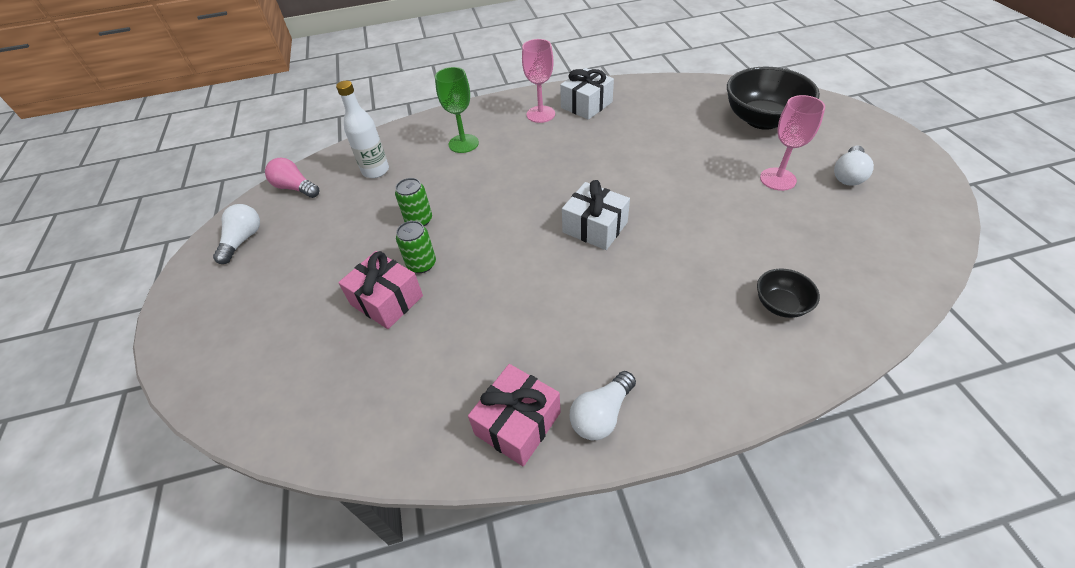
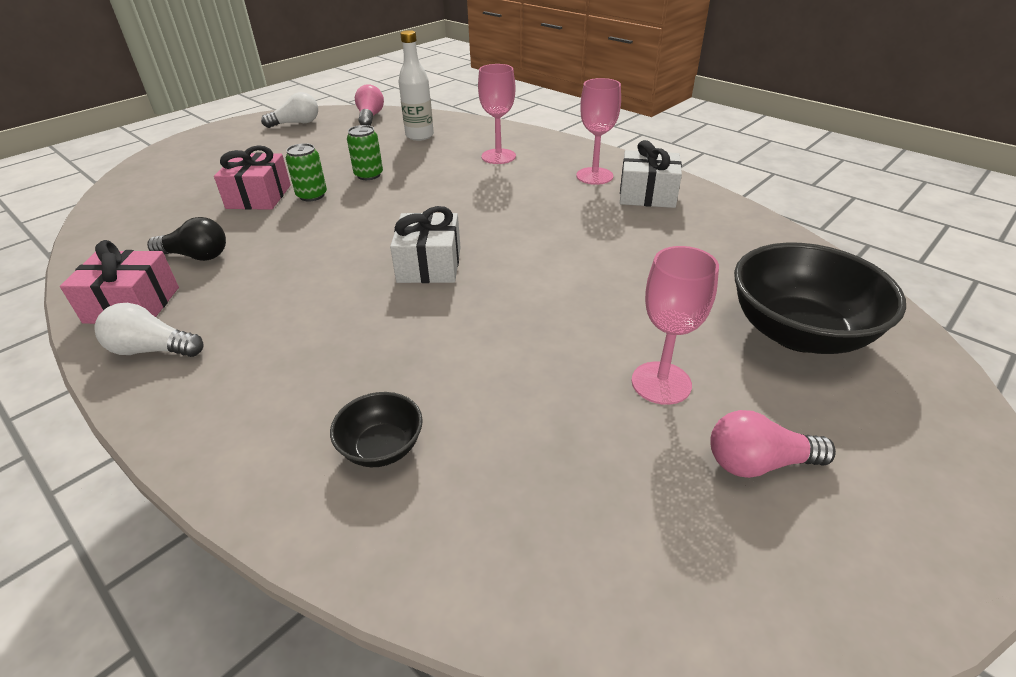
camera: 55 degrees right, 10 degrees down
(463, 143) = (498, 156): green goblet -> pink goblet
(465, 364) = (196, 256): none -> black light bulb
(848, 175) = (758, 463): white light bulb -> pink light bulb

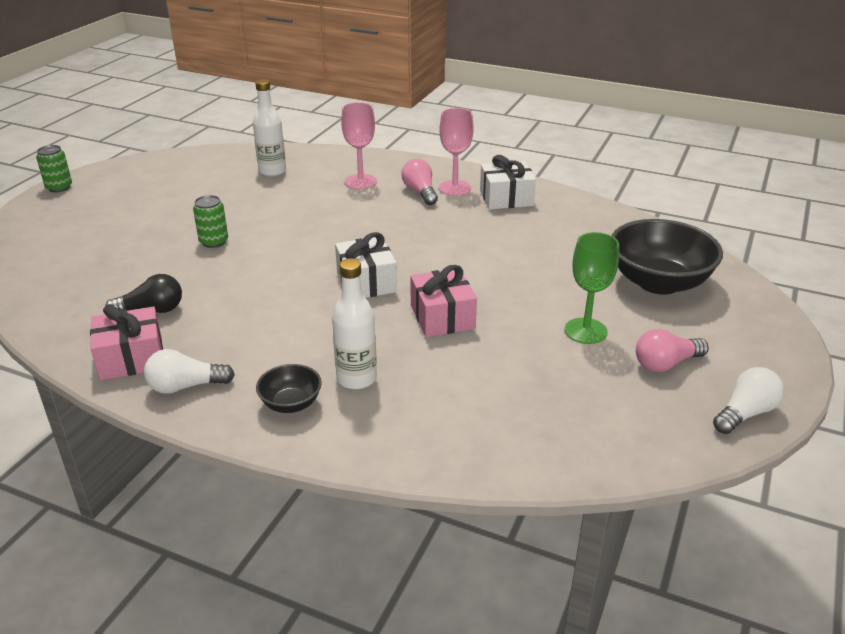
camera: 20 degrees left, 5 degrees down
(259, 197) = (162, 250): pink gift -> pink gift (442, 317)
(296, 123) = (135, 174): white light bulb -> white light bulb (745, 413)
(333, 384) = (356, 378): none -> white bottle
(368, 175) = (253, 215): green can -> green can (59, 187)
(370, 117) = (207, 158): pink light bulb -> pink light bulb (420, 192)
(382, 448) = (423, 408): black bowl -> black bowl (291, 403)
(661, 383) = (585, 331): pink goblet -> green goblet

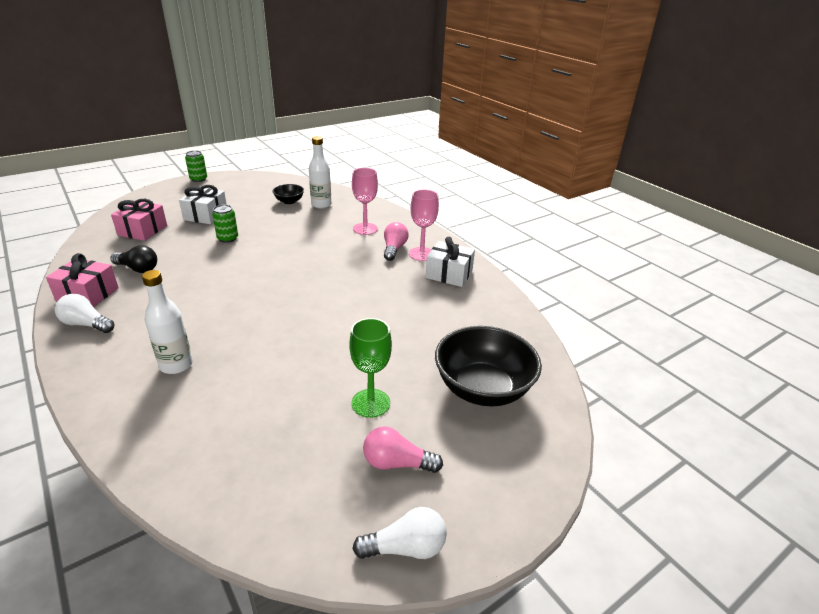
camera: 30 degrees right, 0 degrees up
(291, 403) = (119, 364): black bowl -> black bowl (289, 201)
(366, 282) = (274, 299): white gift -> white gift (205, 215)
(442, 317) = (287, 345): pink gift -> pink gift (142, 230)

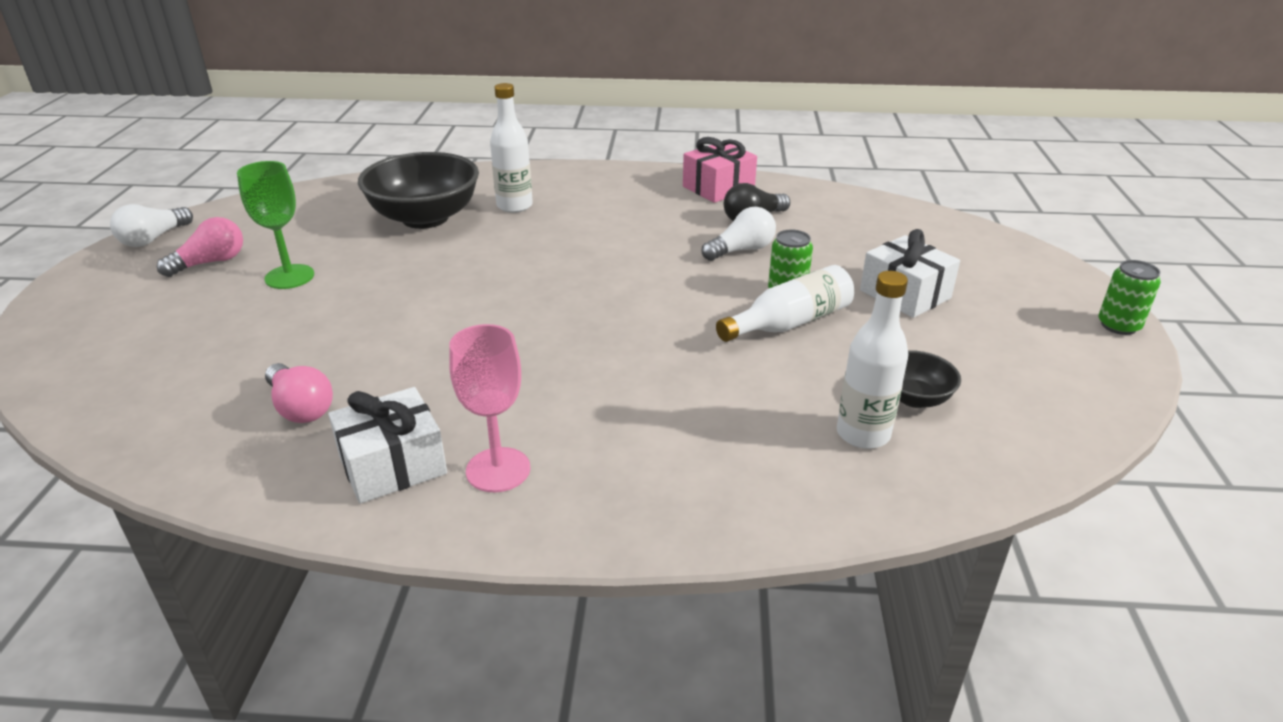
camera: 130 degrees right, 0 degrees up
(86, 324) = (651, 181): white light bulb -> white light bulb (741, 250)
(142, 230) = (880, 238): pink gift -> none
(257, 231) = (790, 323): none -> white bottle
(365, 229) = (683, 445): pink goblet -> none
(394, 249) = (559, 444): pink light bulb -> pink light bulb (301, 408)
(483, 389) = (169, 350): black bowl -> black bowl (425, 218)

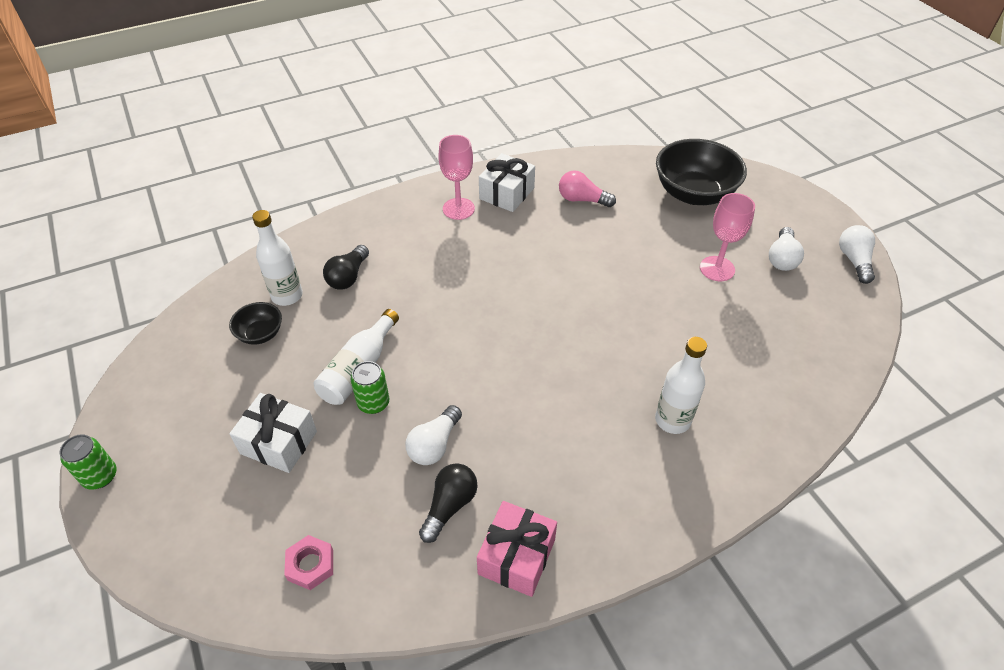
camera: 150 degrees right, 15 degrees up
(210, 262) = (782, 258): pink light bulb -> white light bulb
(289, 277) = (717, 269): green goblet -> pink goblet
(425, 218) = (719, 368): black bowl -> black bowl (694, 193)
(754, 428) = (348, 277): none -> black light bulb
(889, 223) = (310, 565): none -> pink nut

